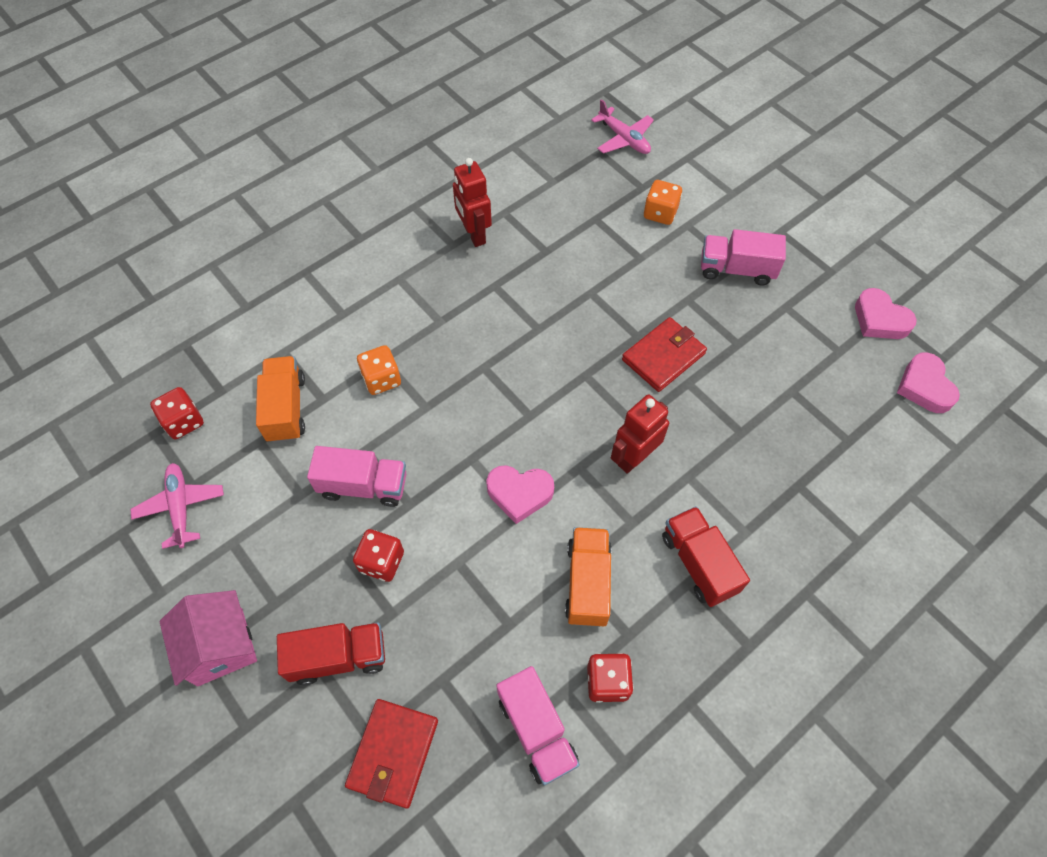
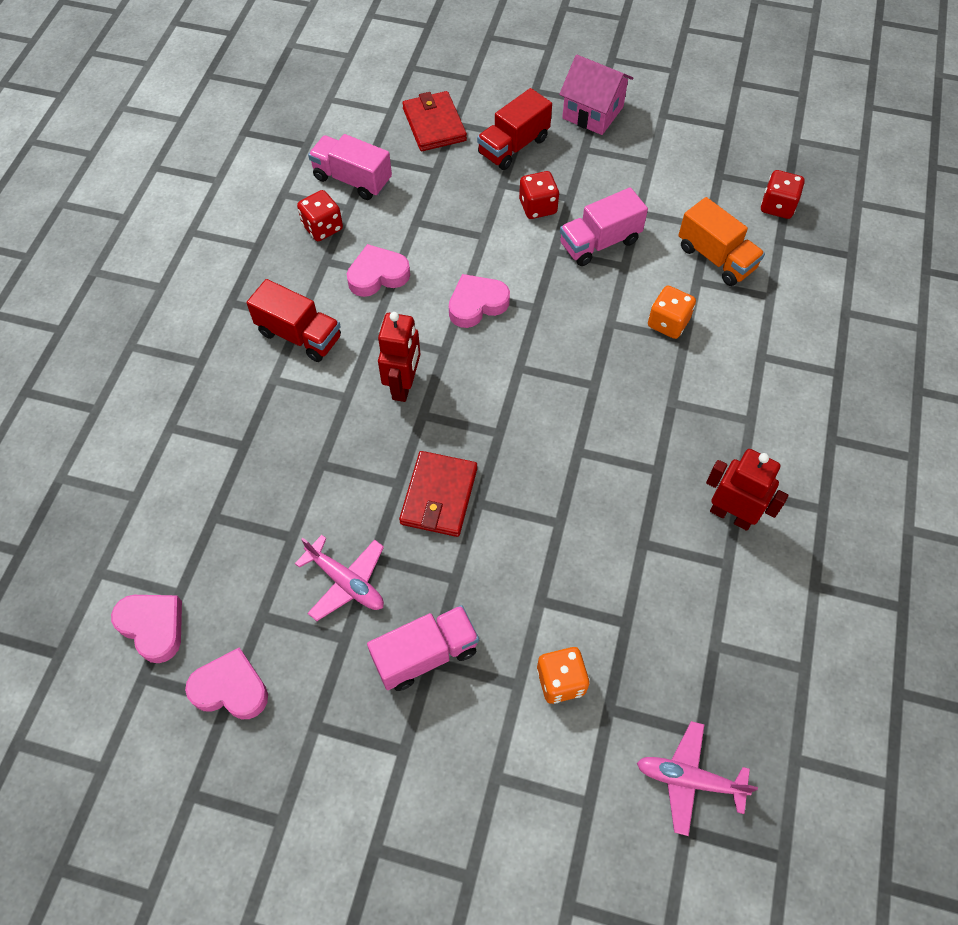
camera: 145 degrees right, 0 degrees up
(181, 507) = (709, 160): pink plane -> pink plane (346, 582)
(587, 583) = (377, 275): orange truck -> pink heart

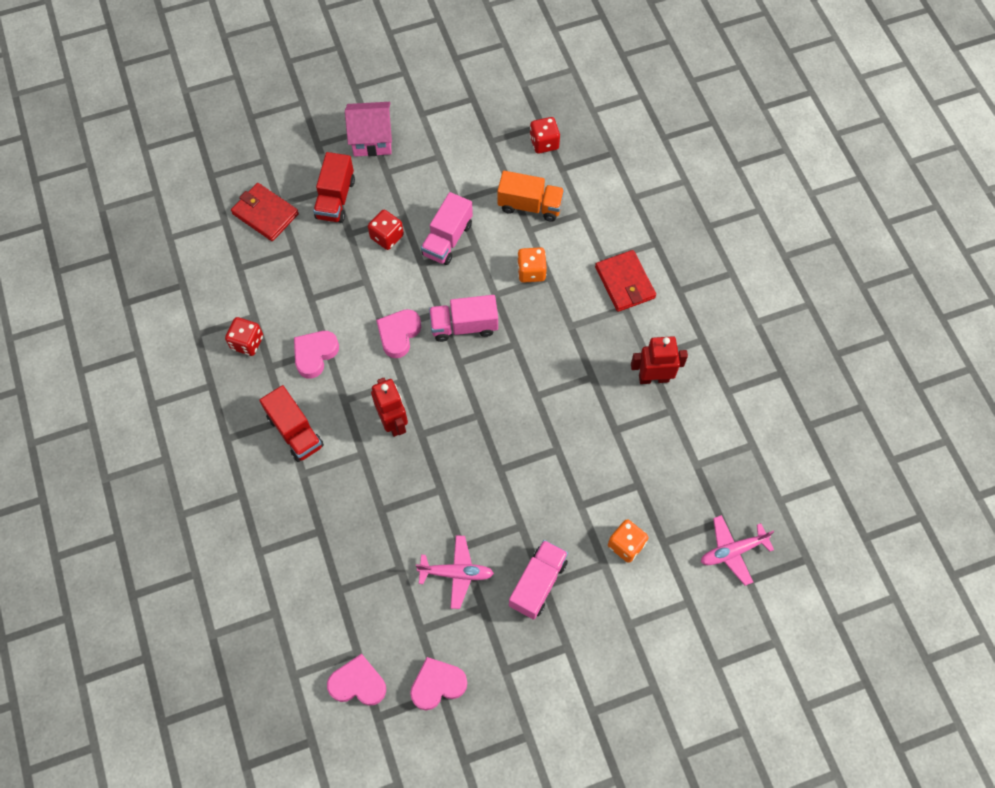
camera: 35 degrees left, 5 degrees up
(299, 335) = (295, 431): red truck -> red truck turned 60 degrees clockwise
(352, 179) = (239, 292): pink truck -> pink truck (464, 326)
(439, 496) = (472, 481): red wallet -> red wallet (624, 283)

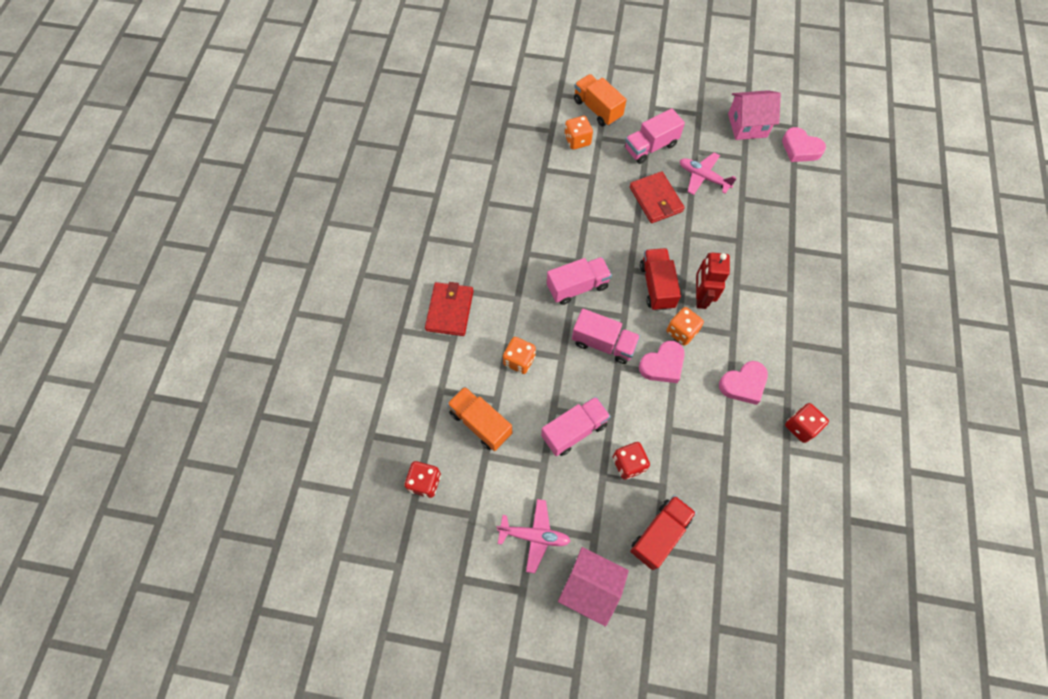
camera: 150 degrees left, 0 degrees up
(265, 214) = (738, 556): red wallet -> red wallet (655, 199)
(295, 431) = (784, 329): red truck -> red truck (657, 286)
(396, 376) = (681, 331): none -> orange dice
(437, 684) = (747, 125): pink heart -> pink house
(520, 368) = (577, 287): none -> pink truck
(630, 605) = (597, 109): none -> orange truck
(653, 378) = (482, 229): red robot -> none
(732, 551) = (511, 106): pink plane -> pink plane (534, 536)

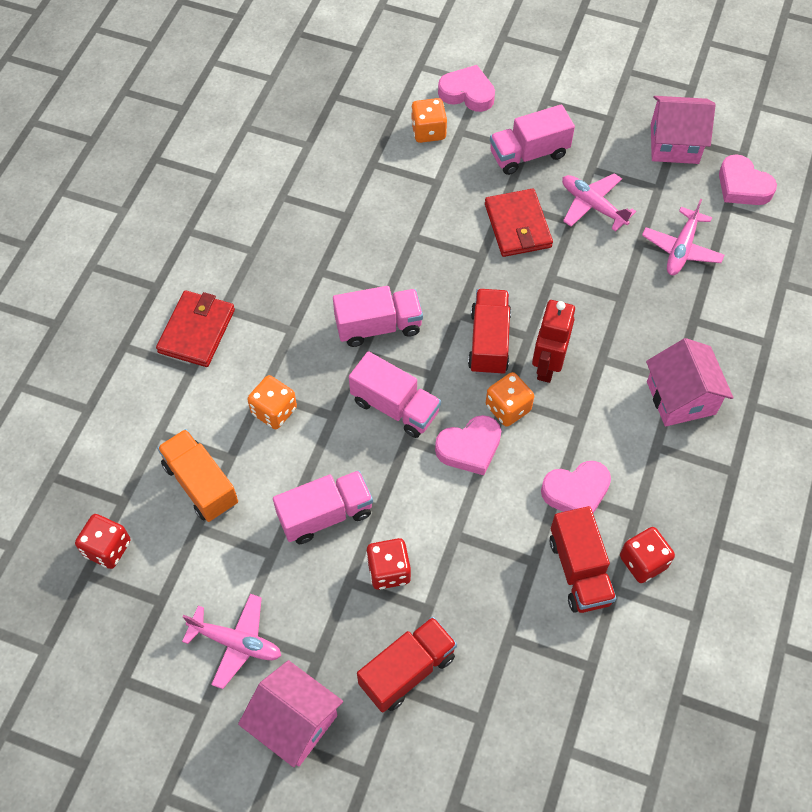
camera: 10 degrees right, 5 degrees down
(597, 109) = (467, 93): orange truck -> pink heart
(759, 440) = (579, 570): none -> red truck
(770, 199) = (681, 249): none -> pink plane
(797, 305) = (681, 398): none -> pink house

